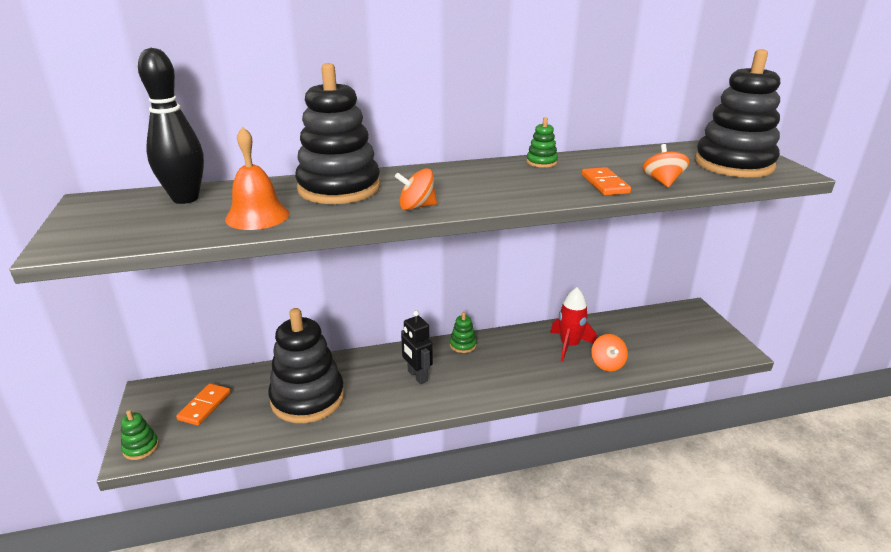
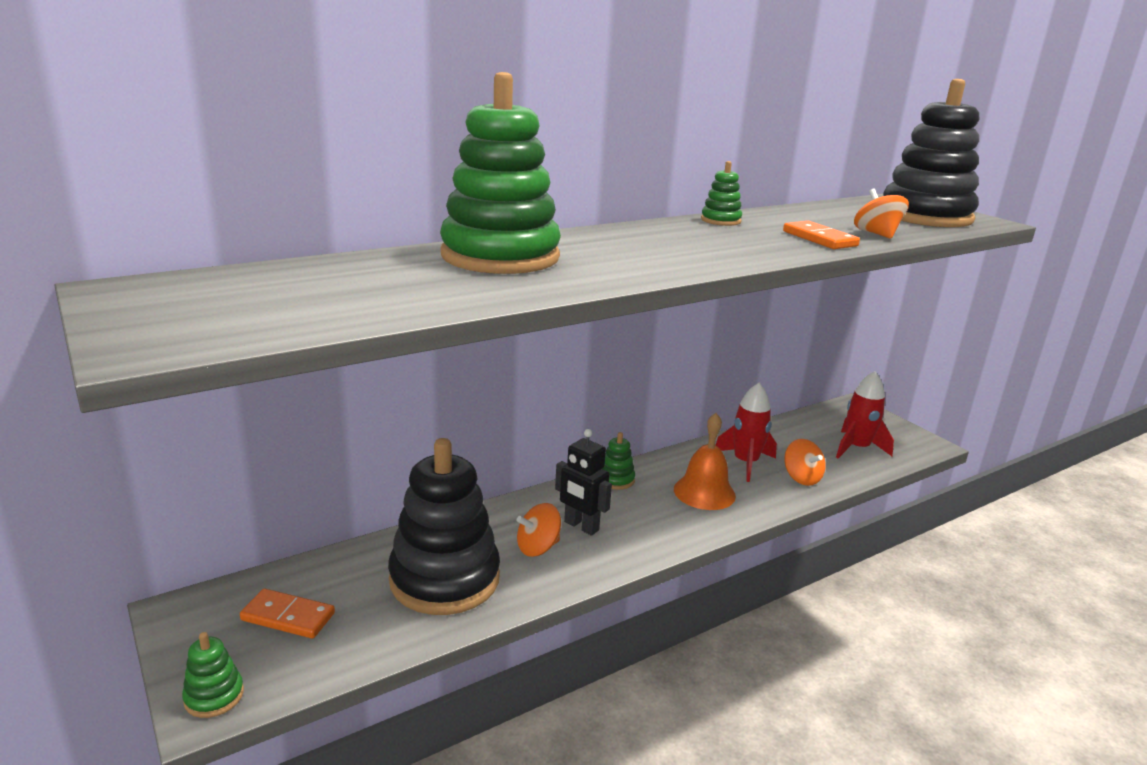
camera: 20 degrees left, 5 degrees down
(185, 198) = (282, 278): black bowling pin -> none
(205, 406) = (288, 617): orange domino -> orange domino turned 75 degrees counterclockwise
(257, 216) = (423, 292): orange bell -> orange bell (704, 492)
(339, 188) = (500, 256): black stacking toy -> green stacking toy
(416, 207) = (630, 271): orange spinning top -> orange spinning top (538, 547)
(671, 346) = (857, 448): none -> red rocket

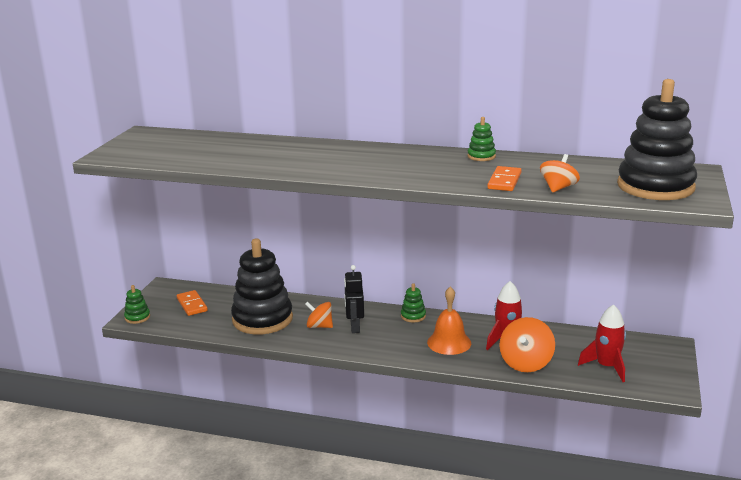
camera: 50 degrees right, 0 degrees up
(500, 256) = (300, 150): green stacking toy -> none
(801, 478) = (526, 363): orange spinning top -> orange spinning top, size x1.51

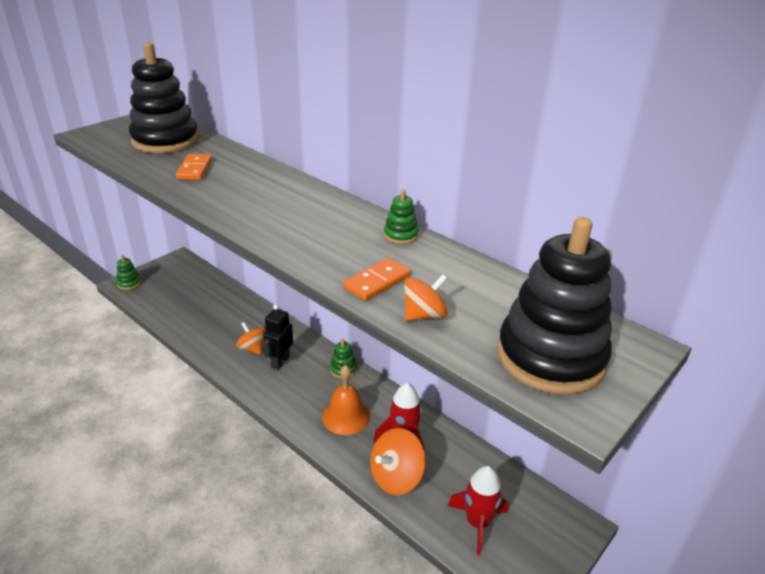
camera: 25 degrees right, 10 degrees up
(192, 305) = (179, 285): orange domino -> orange domino (195, 169)
(262, 319) = (216, 322): black stacking toy -> black stacking toy (165, 141)

